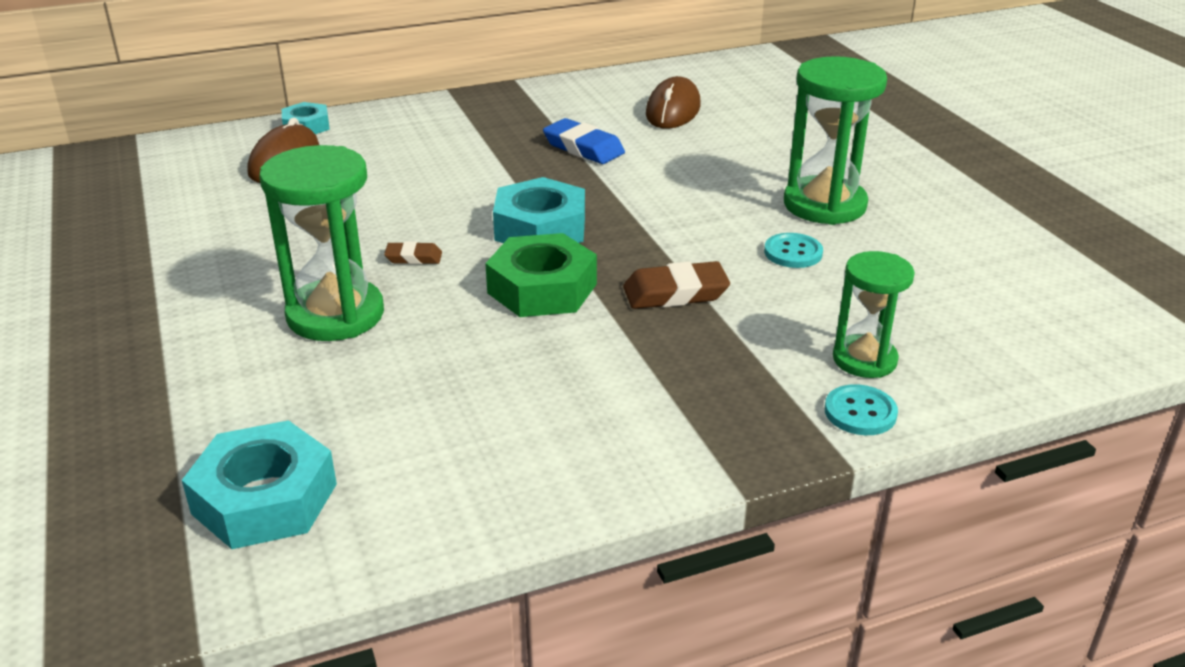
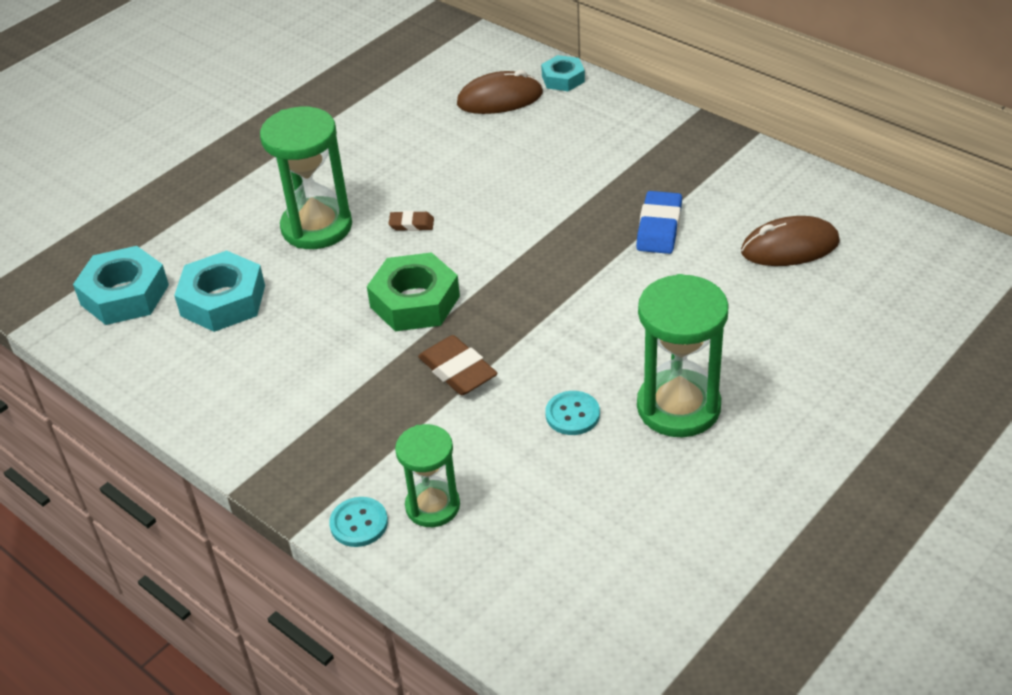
camera: 65 degrees right, 10 degrees up
(413, 257) = (411, 224): brown eraser -> brown eraser turned 60 degrees counterclockwise
(540, 228) = (501, 263): turquoise nut -> turquoise nut (223, 300)

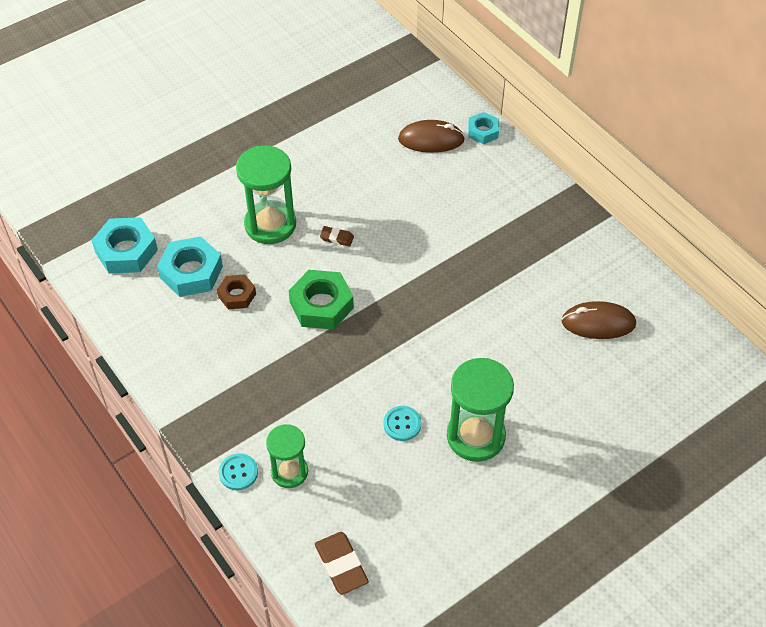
camera: 10 degrees right, 10 degrees up
(294, 313) = (237, 295): none -> brown nut
(457, 370) = (335, 369): brown eraser -> brown eraser (341, 565)
(659, 227) = (510, 283): blue eraser -> none

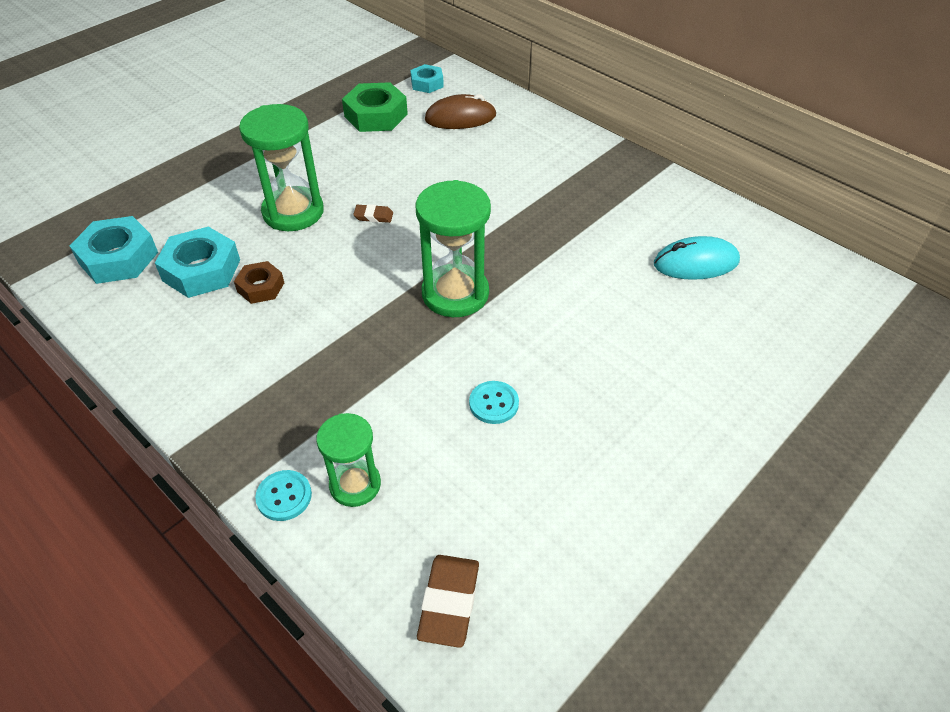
camera: 10 degrees left, 5 degrees down
(321, 305) = (366, 285): green nut -> green nut (376, 115)
(341, 565) = (449, 602): brown eraser -> brown eraser turned 45 degrees clockwise
(475, 436) = (590, 404): green hourglass -> green hourglass (455, 294)
(483, 131) = (514, 106): turquoise nut -> turquoise nut (427, 83)
(598, 323) = (696, 263): brown mouse -> turquoise mouse

